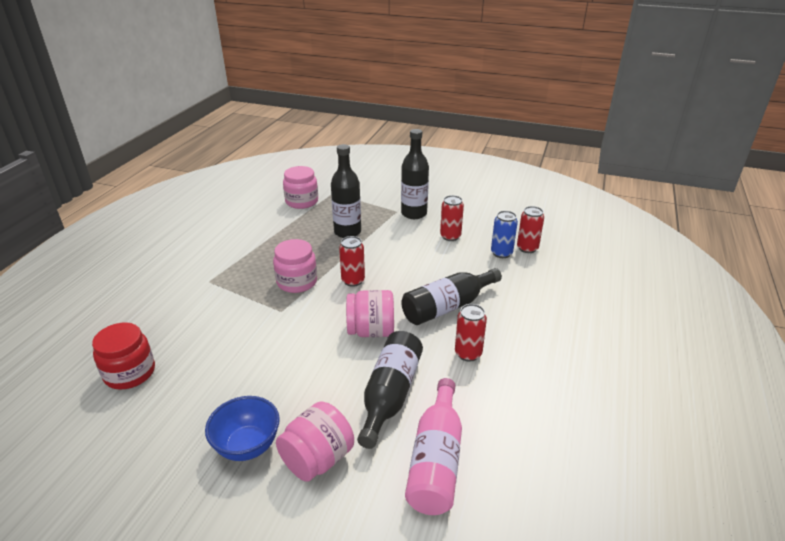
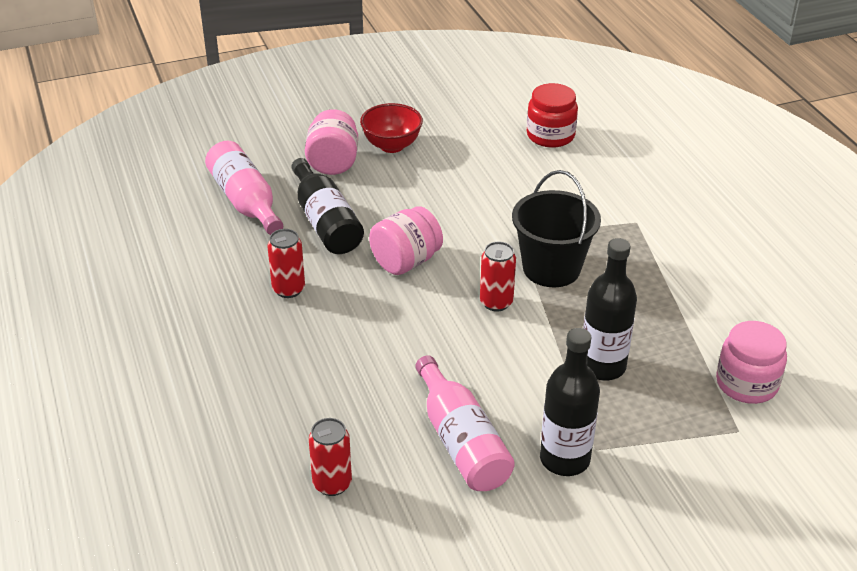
camera: 140 degrees right, 5 degrees up
(247, 446) = (391, 146): blue bowl -> red bowl
(297, 282) = (551, 268): pink jar -> black bucket
(447, 307) = (356, 328): black bottle -> none
(450, 236) = (461, 441): red can -> pink bottle
(501, 253) = (361, 450): blue can -> none

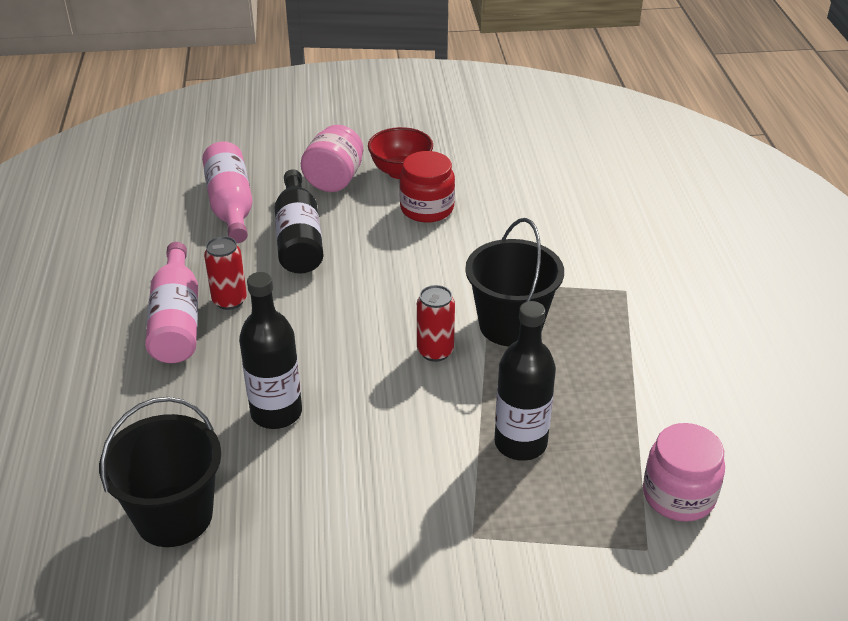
camera: 15 degrees right, 0 degrees up
(332, 484) = (174, 516): red can -> black bucket
(406, 261) = (360, 292): pink jar -> none
(461, 441) = (329, 497): pink bottle -> pink bottle (177, 320)
(550, 135) = (570, 185): red jar -> red jar (427, 208)
(564, 459) = (433, 541): black bottle -> black bottle (276, 413)

